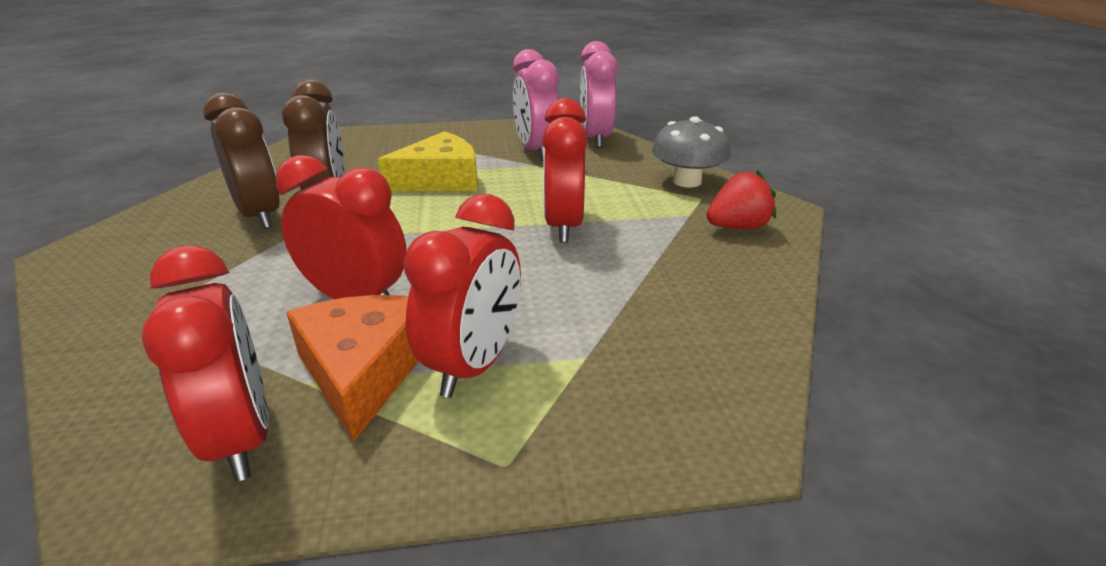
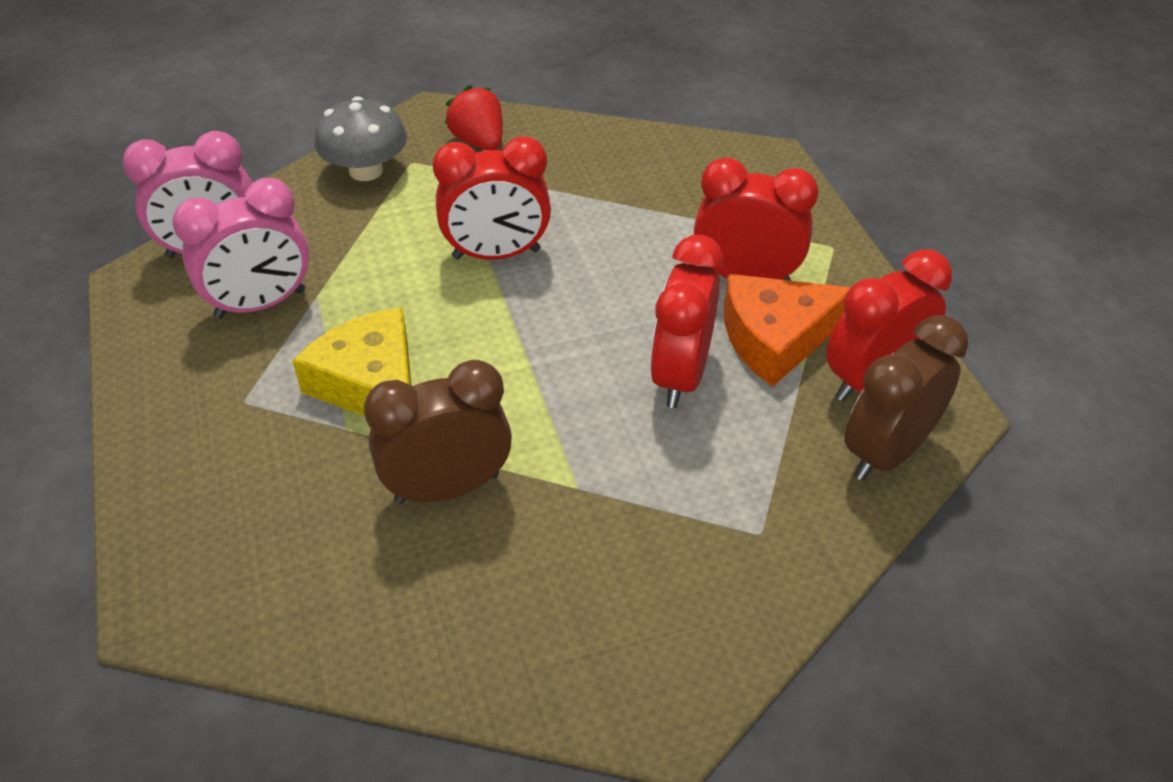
camera: 100 degrees left, 15 degrees up
(260, 216) = (514, 544): brown clock -> brown clock (886, 452)

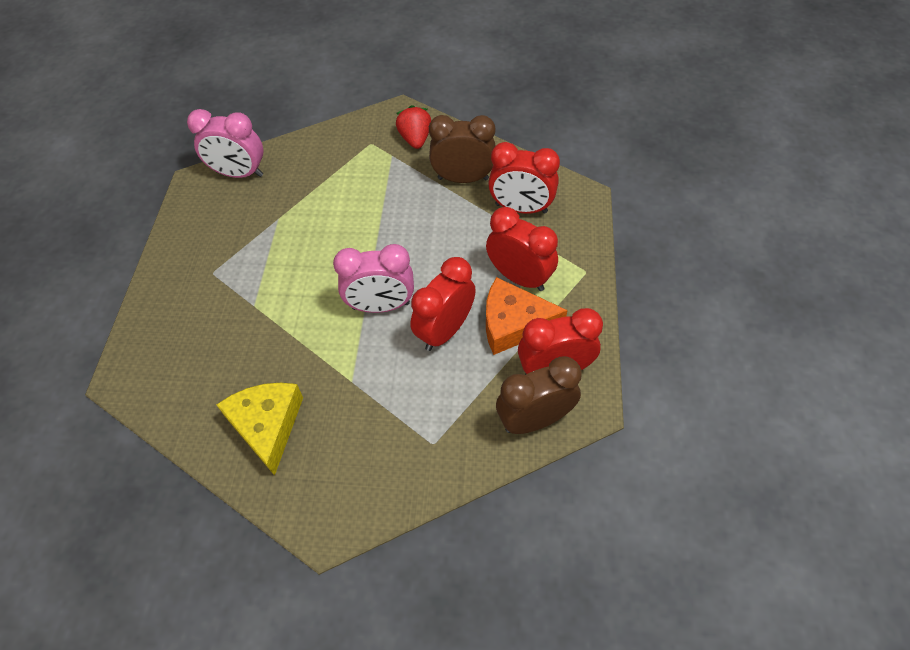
camera: 25 degrees right, 10 degrees up
(261, 304) = (248, 215): pink clock -> pink clock (381, 306)
(366, 170) = (343, 142): grey mushroom -> none
(371, 384) = (279, 282): yellow cheese -> yellow cheese (267, 425)
(447, 488) = (285, 358): brown clock -> brown clock (463, 178)
(496, 254) = (385, 219): red clock -> red clock (521, 208)

